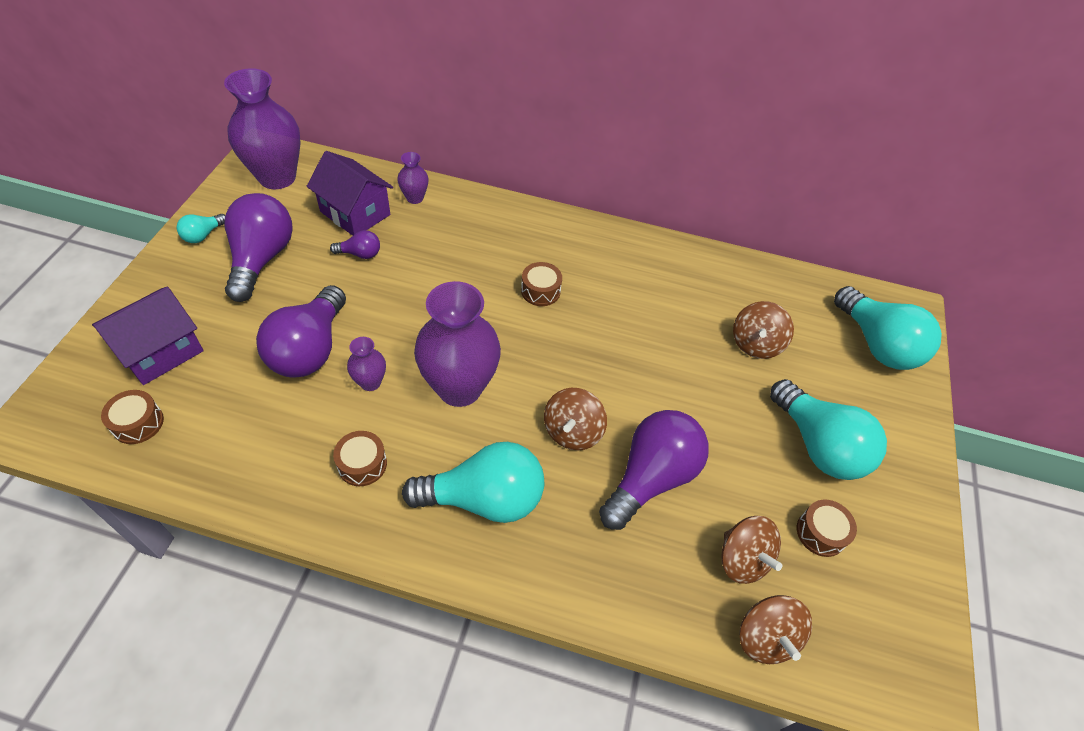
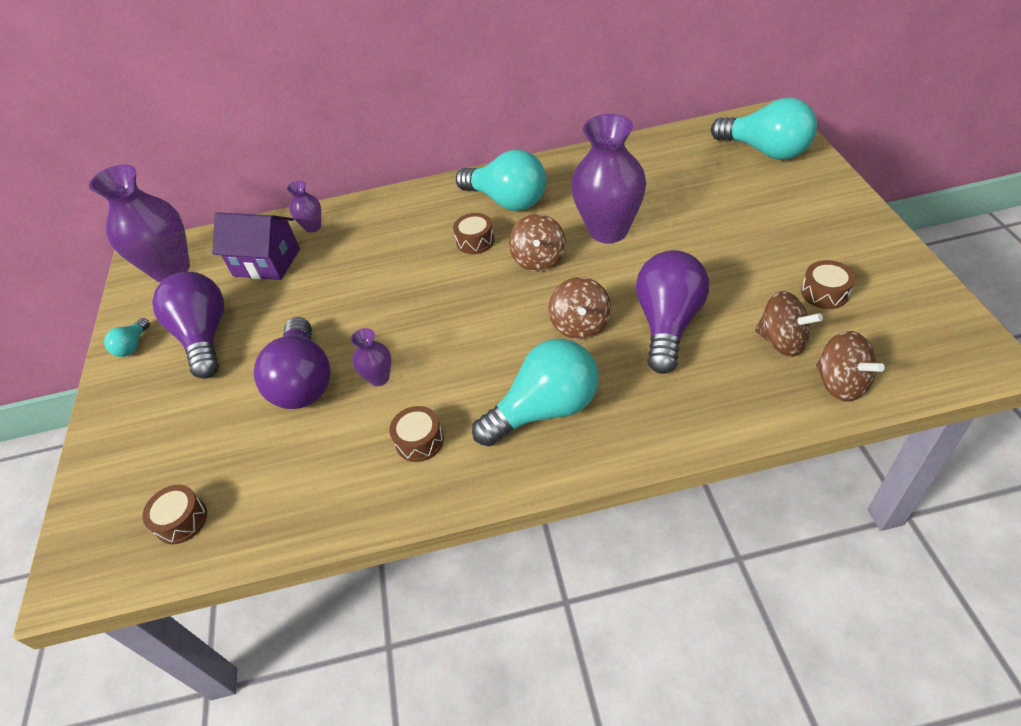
camera: 15 degrees left, 5 degrees down
(160, 351) = (160, 454): purple house -> none
(360, 254) = (295, 290): purple light bulb -> none
(459, 388) = (461, 342): purple vase -> purple vase (608, 230)
(755, 344) = (676, 194): brown spinning top -> brown spinning top (539, 259)
(818, 445) = (776, 237): turquoise light bulb -> turquoise light bulb (507, 201)

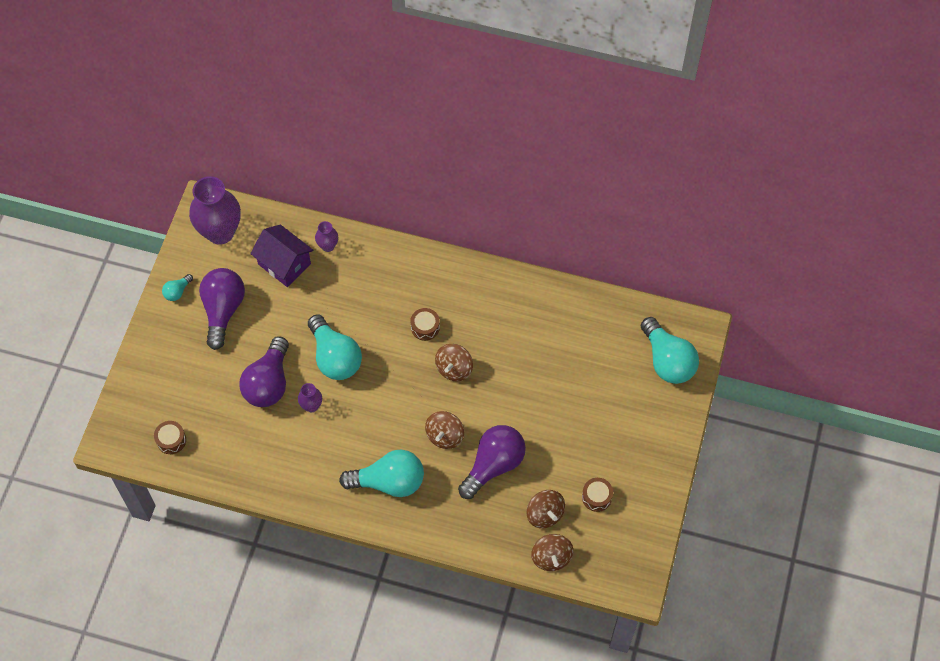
camera: 20 degrees right, 15 degrees up
(419, 441) = (313, 462): brown drum -> none
(507, 201) = (467, 301): turquoise light bulb -> turquoise light bulb (335, 357)
(608, 230) = (513, 370): purple vase -> none

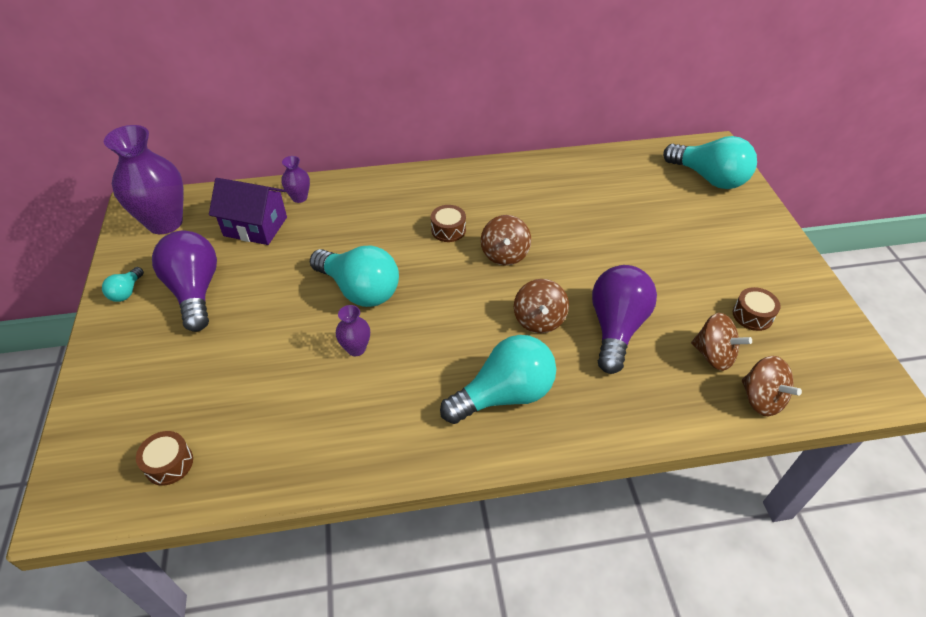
camera: 25 degrees left, 15 degrees down
(268, 383) = (287, 344): purple light bulb -> none

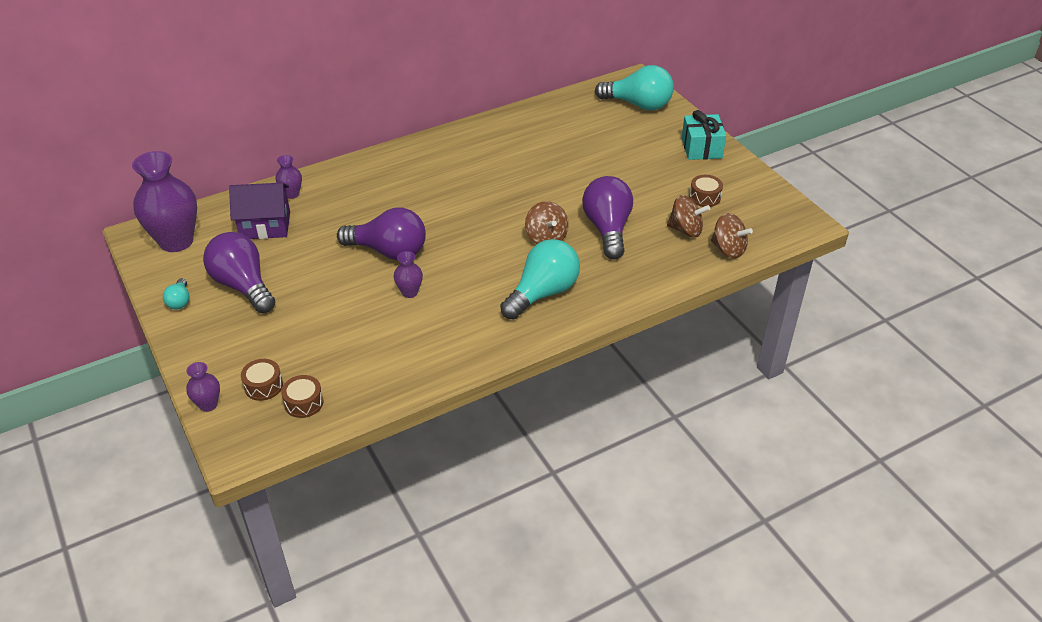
camera: 20 degrees left, 5 degrees down
(74, 432) = (208, 404): none -> purple vase
(360, 290) = (389, 251): turquoise light bulb -> purple light bulb
(448, 230) = (440, 190): brown drum -> brown drum (263, 386)
(505, 254) = (497, 198): brown spinning top -> none
(768, 249) = (701, 148): none -> turquoise gift

